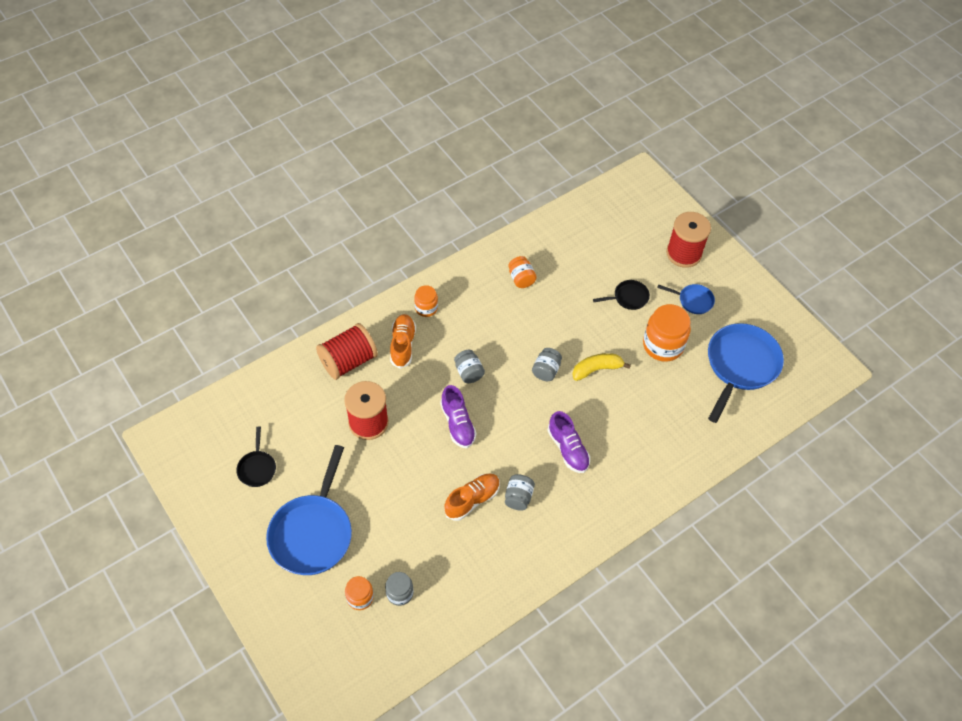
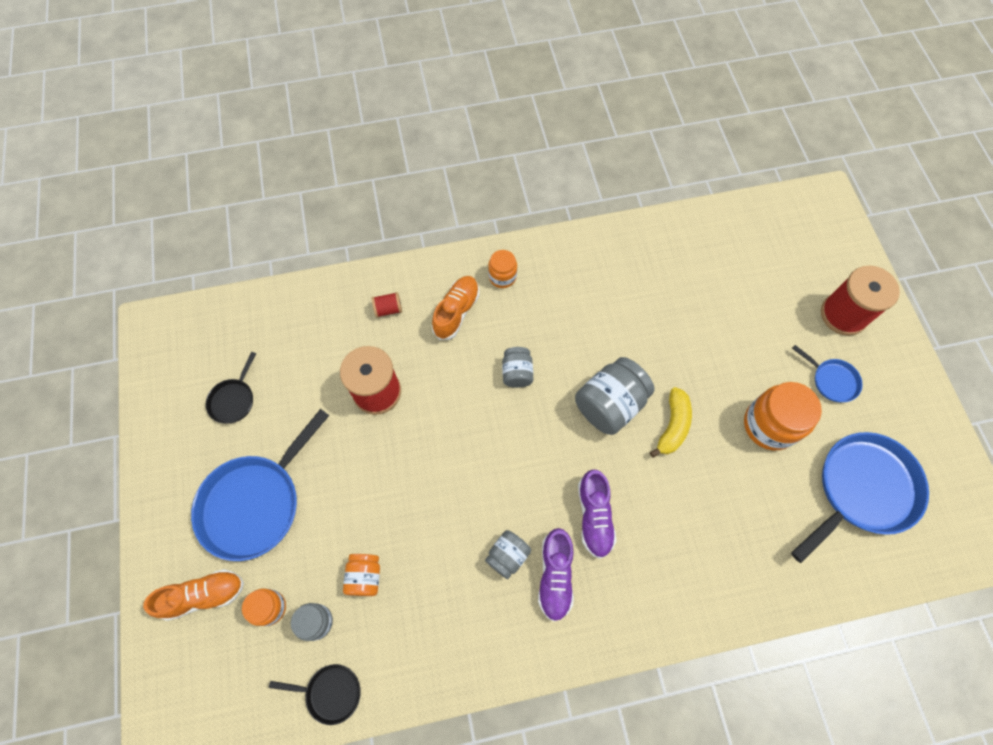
camera: 25 degrees right, 10 degrees up
(348, 361) = (388, 309): red spool -> red spool, size x0.45
(458, 424) = (476, 432): purple shoe -> purple shoe (555, 576)
(472, 500) = (452, 536): orange shoe -> orange shoe (204, 595)
(521, 279) = (628, 279): orange jar -> orange jar (365, 576)
(546, 370) = (609, 404): grey jar -> grey jar, size x1.79
(596, 369) = (672, 426): yellow banana -> yellow banana turned 105 degrees clockwise
(628, 297) = (749, 347): black pan -> black pan (330, 692)

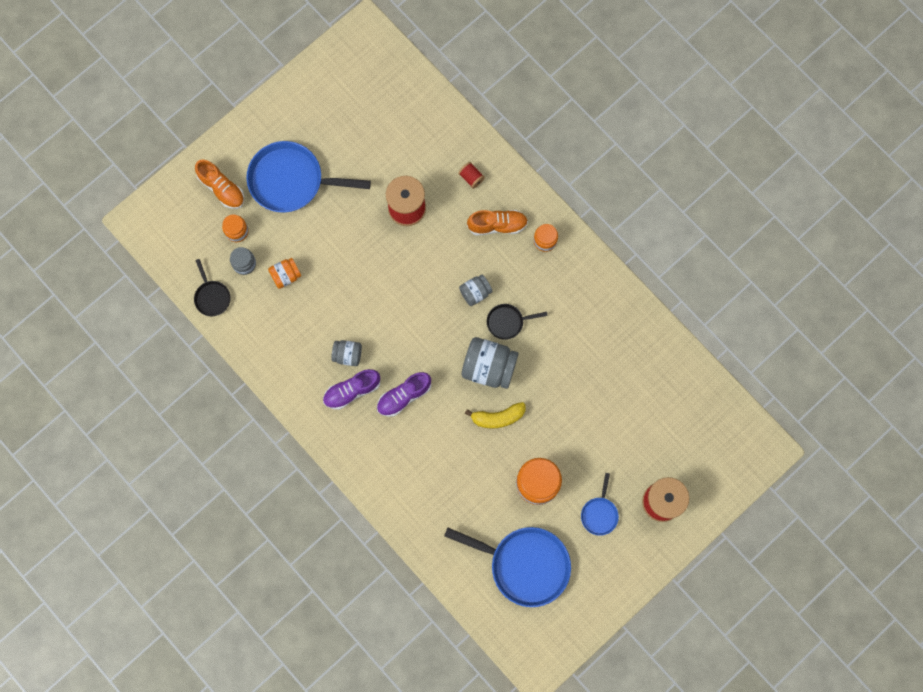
camera: 60 degrees right, 10 degrees up
(234, 399) = (347, 120): black pan -> black pan (507, 322)

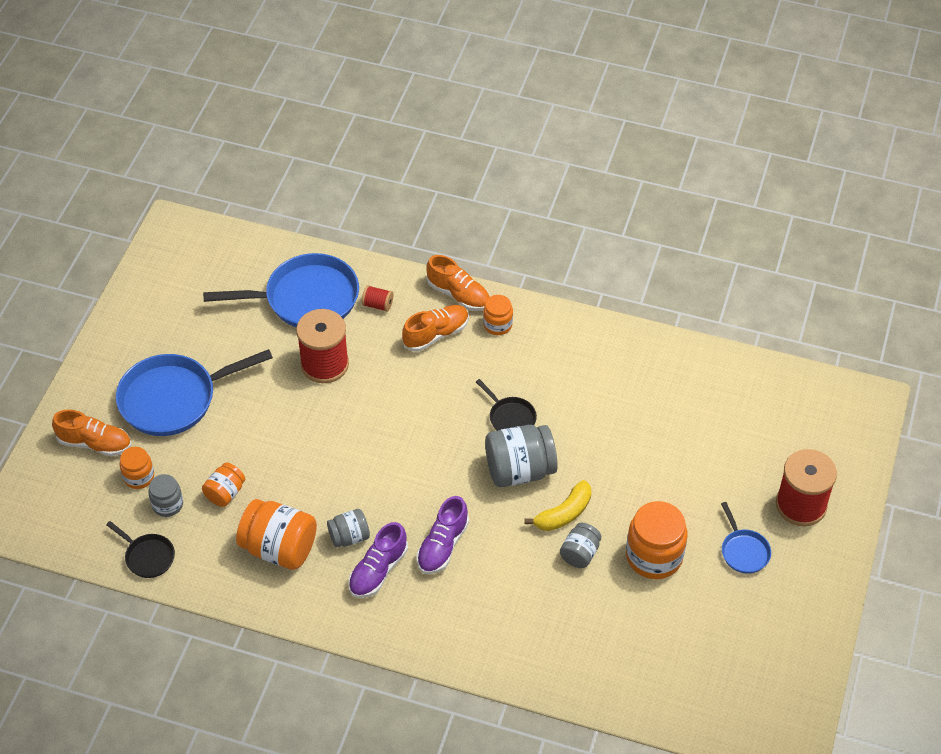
camera: 30 degrees left, 25 degrees down
(298, 338) = (279, 548): none -> orange jar
(475, 292) = (455, 407): grey jar -> grey jar (580, 553)
(507, 322) = (510, 417): black pan -> black pan turned 90 degrees counterclockwise
(524, 564) = (699, 646): blue pan -> blue pan (305, 299)
(533, 200) = (458, 294): none -> orange shoe

